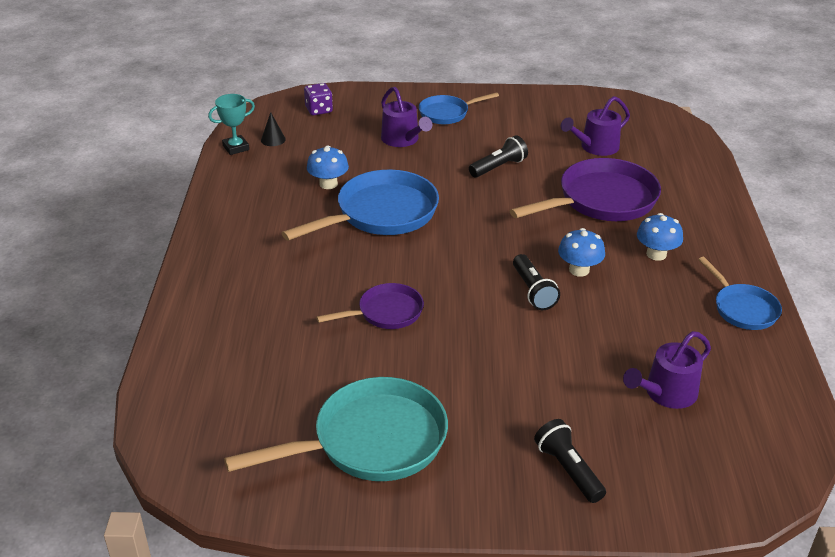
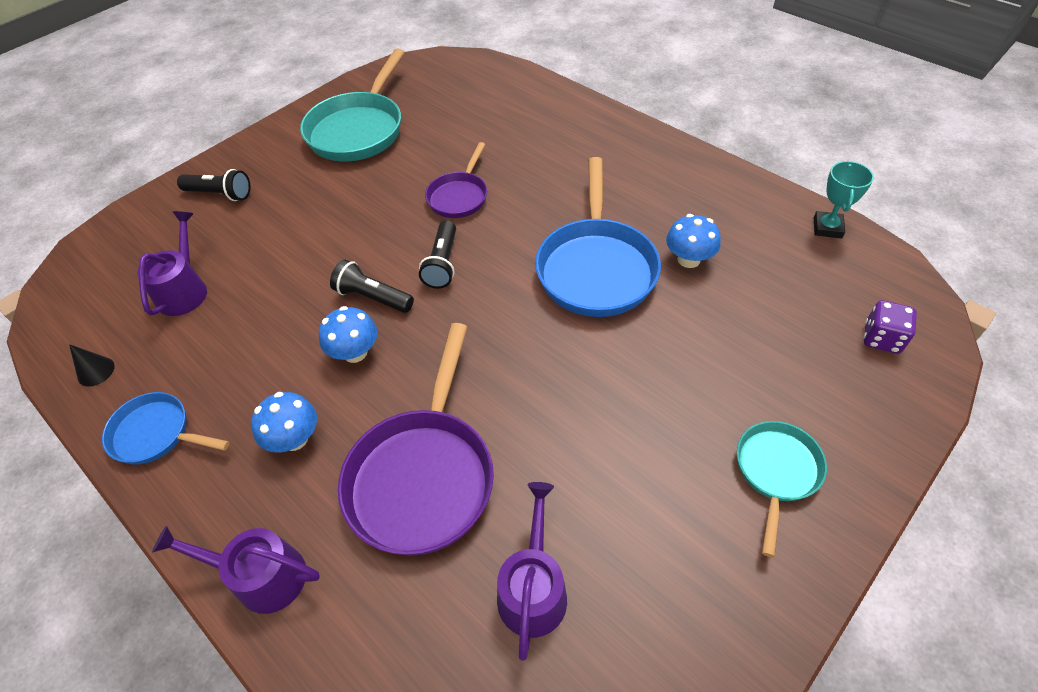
camera: 135 degrees right, 15 degrees up
(273, 139) = (826, 263): black cone -> black cone (96, 371)
(402, 140) = (736, 375): purple watering can -> purple watering can (262, 576)
(447, 113) = (776, 472): blue pan -> turquoise pan
(498, 167) = (589, 427): black flashlight -> black flashlight (443, 263)

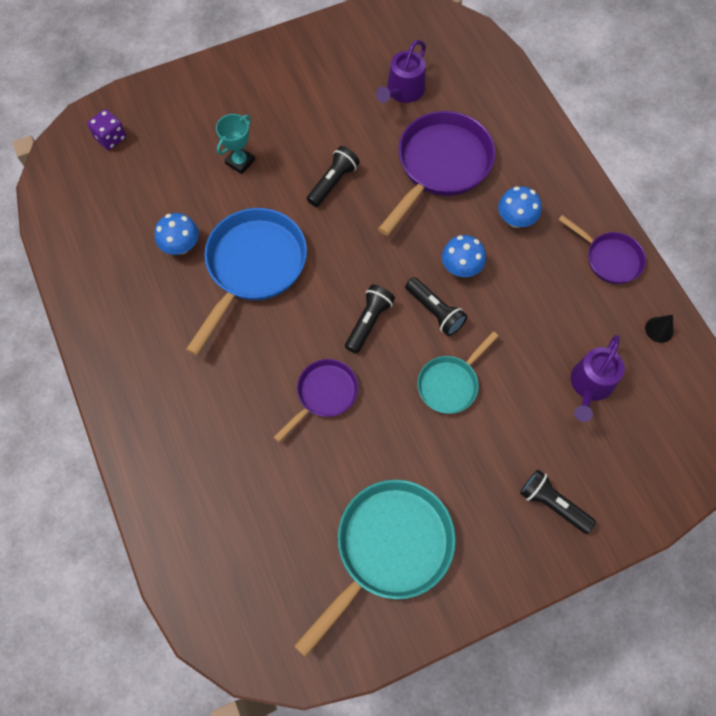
camera: 160 degrees left, 15 degrees up
(156, 434) = (609, 258): blue pan -> purple pan
(262, 576) = (546, 148): purple watering can -> none
(562, 393) = (333, 182): none -> black flashlight
(776, 472) = (241, 94): turquoise pan -> turquoise pan (450, 384)
(827, 228) = (59, 230): turquoise trophy -> turquoise trophy (240, 162)

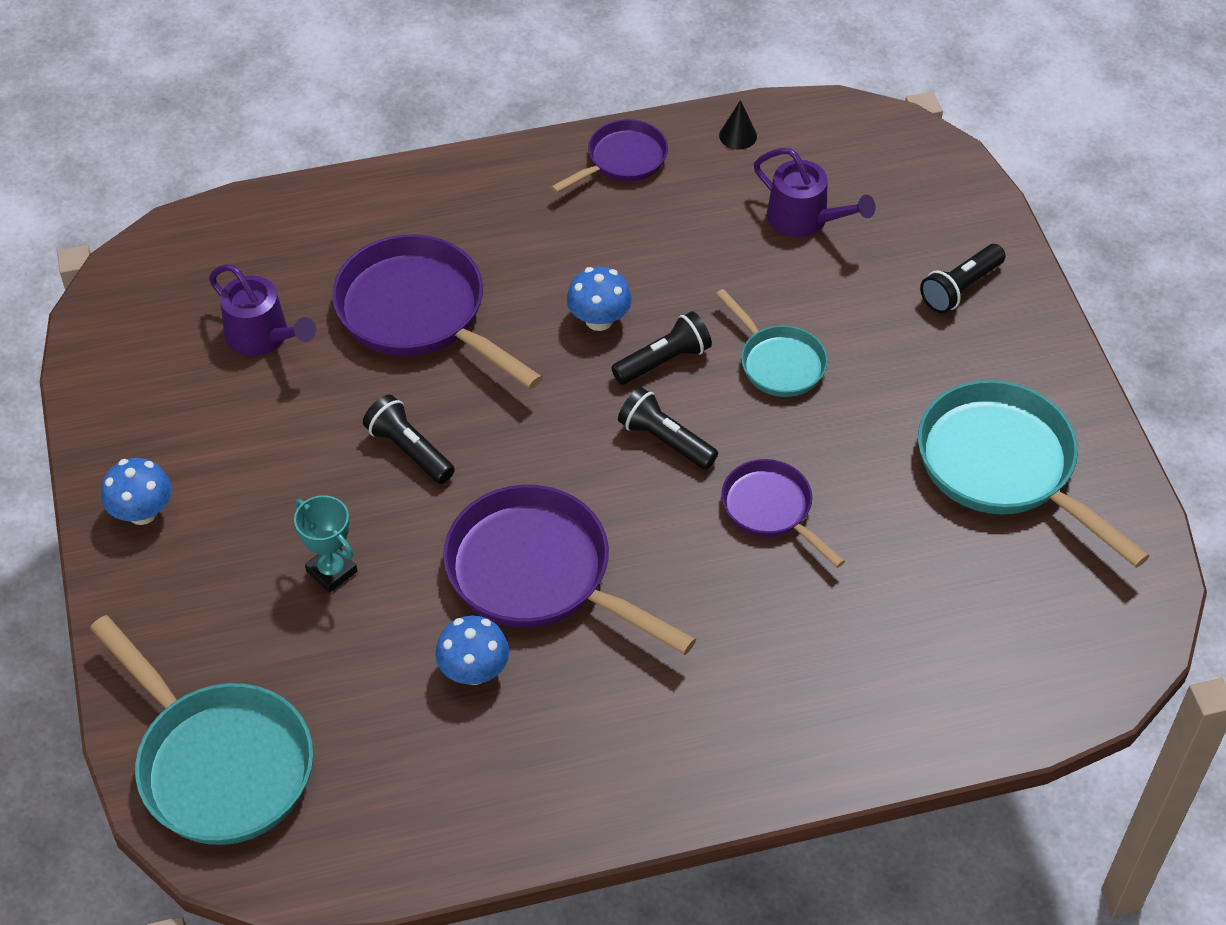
camera: 80 degrees left, 15 degrees down
(111, 138) = (219, 764): purple dice -> turquoise pan
(253, 267) = (538, 574): blue pan -> purple pan
(515, 219) = (535, 245): blue mushroom -> blue mushroom (142, 512)

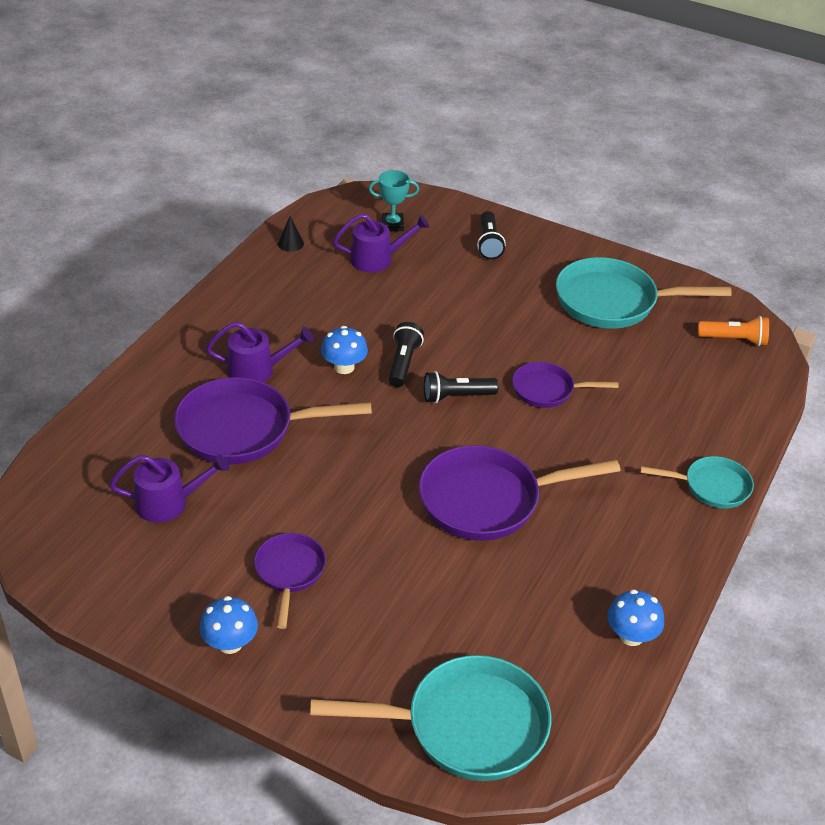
camera: 50 degrees left, 10 degrees down
(331, 571) = (383, 584): turquoise trophy -> turquoise trophy (392, 225)
(409, 450) = (337, 496): black flashlight -> none
(474, 671) = (524, 568): blue mushroom -> blue mushroom (631, 636)
(513, 259) = (257, 370): none -> purple watering can
(622, 160) = (247, 289): purple pan -> purple pan (289, 572)
(778, 363) = (457, 327): turquoise pan -> turquoise pan (712, 487)
(1085, 625) = (734, 340): none -> orange flashlight

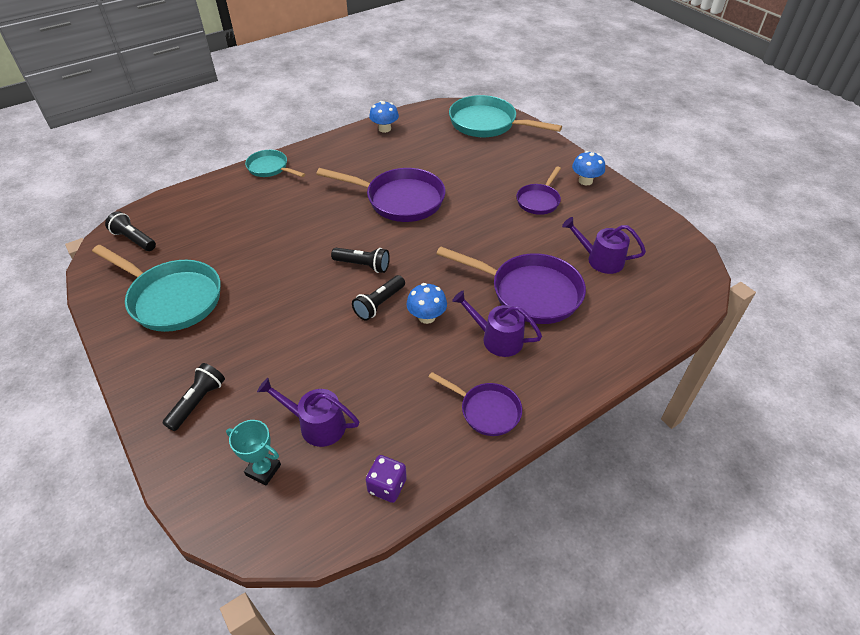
camera: 150 degrees left, 5 degrees up
(290, 243) = (387, 486): black cone -> purple dice
(547, 390) = (298, 249): purple pan -> purple pan (486, 410)
(734, 340) = (134, 239): orange flashlight -> black flashlight

